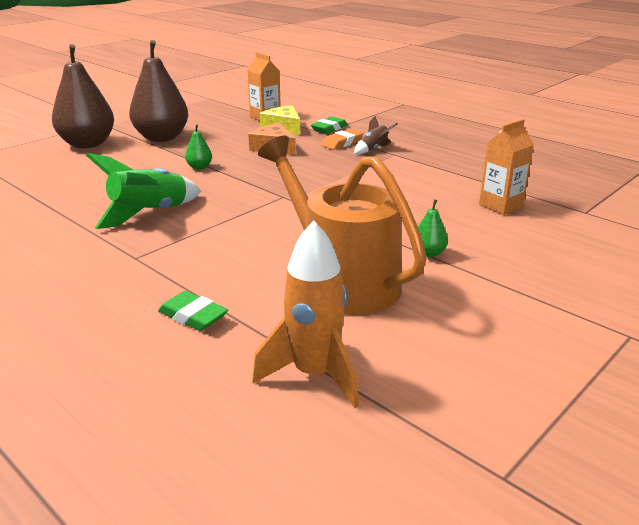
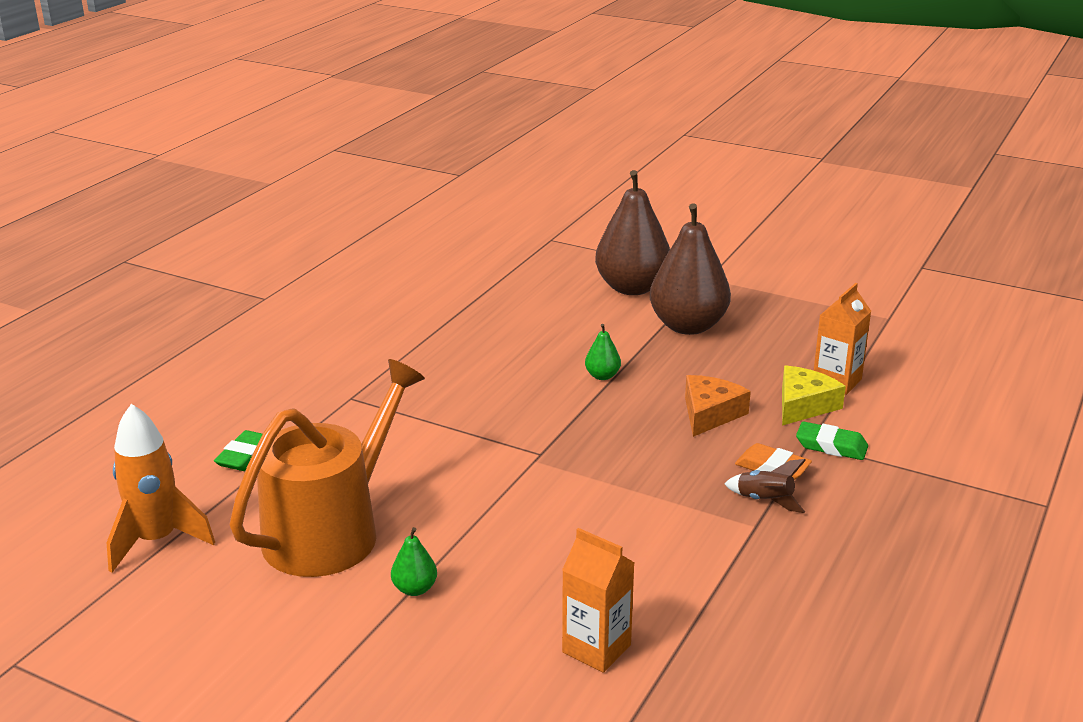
camera: 75 degrees right, 0 degrees up
(150, 213) = (453, 379): green rocket -> none

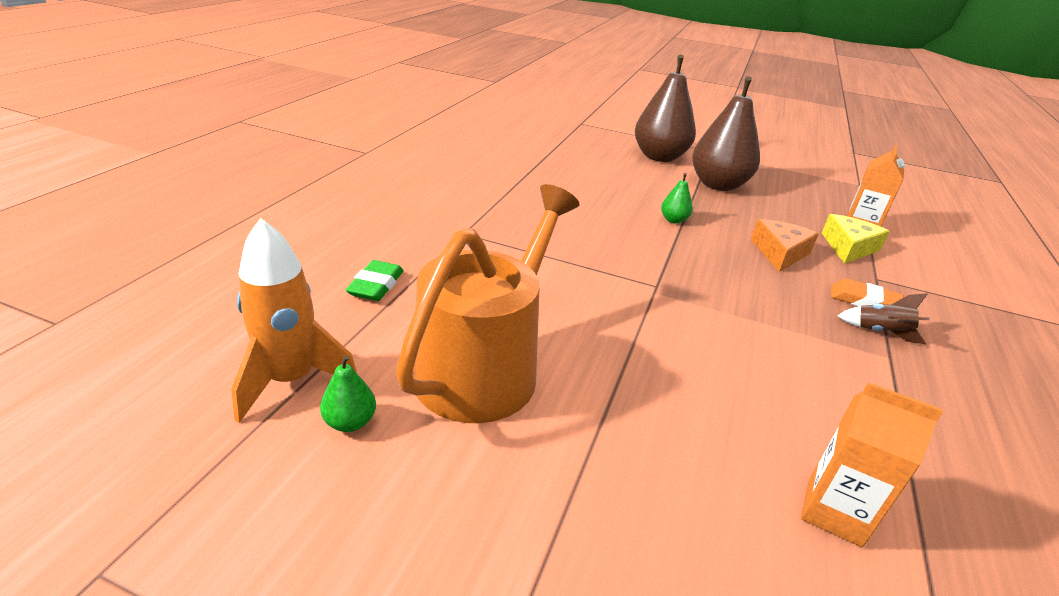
camera: 10 degrees left, 5 degrees up
(415, 589) = (599, 436): green pear -> green pear (350, 422)
(831, 446) = (896, 282): green eraser -> none

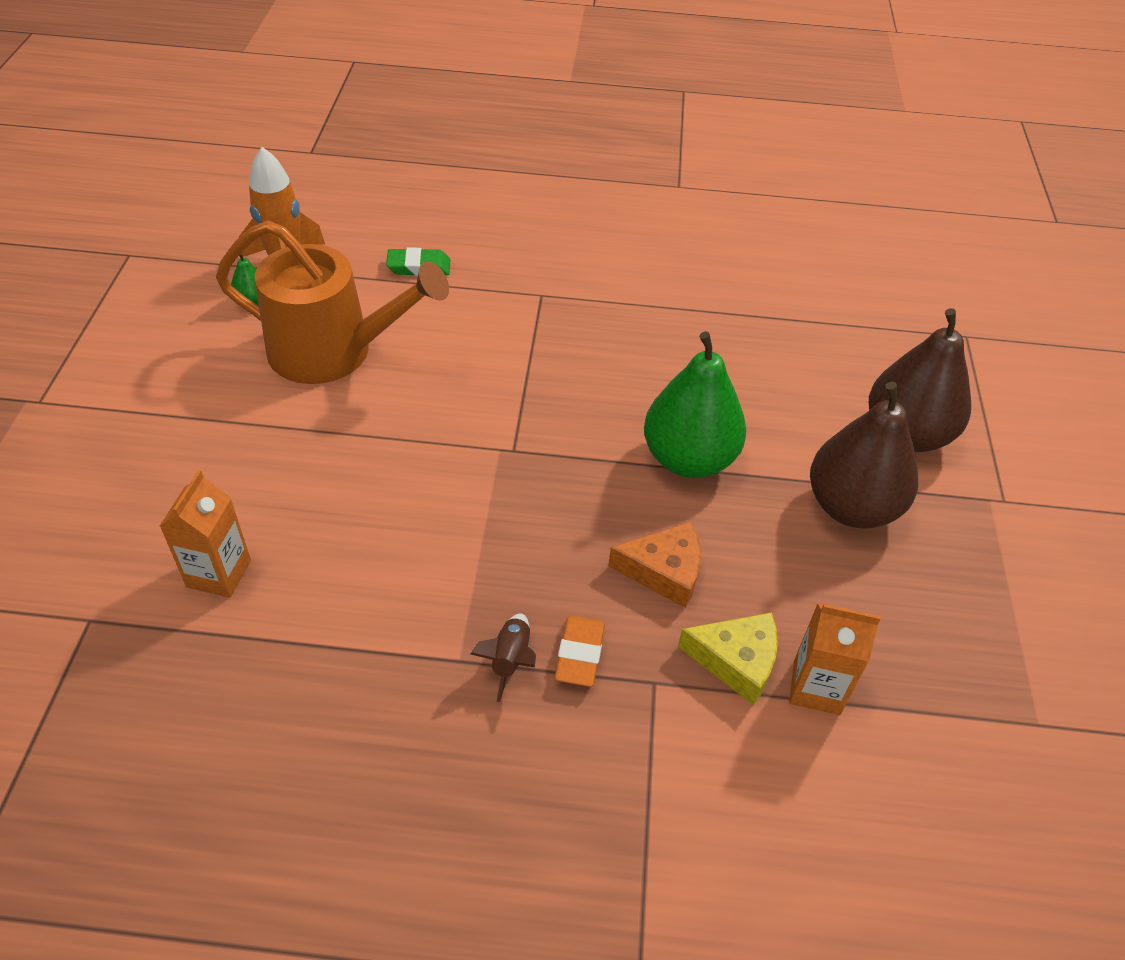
camera: 75 degrees right, 15 degrees up
(673, 220) = (688, 459): green pear -> green pear, size x2.37

